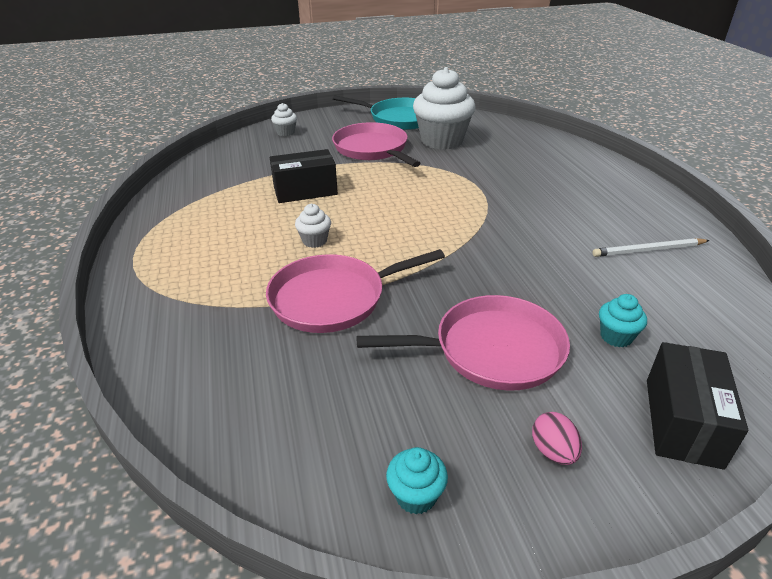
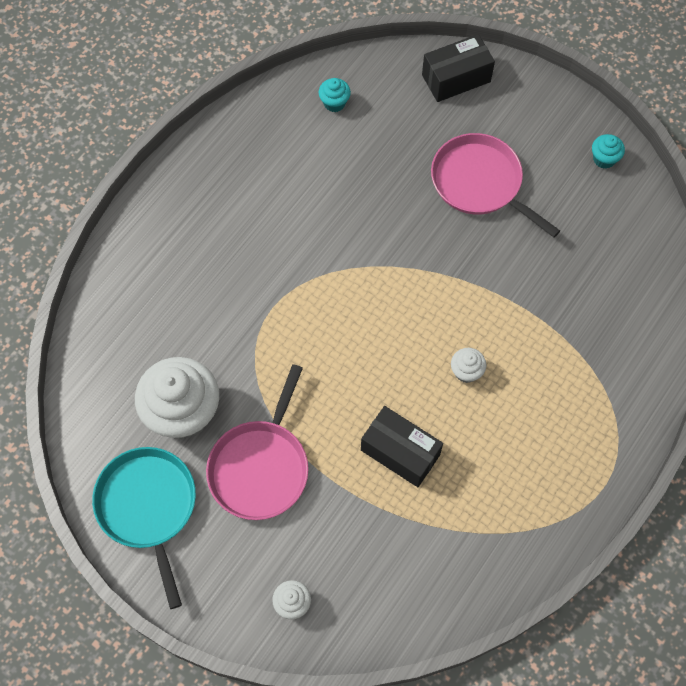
camera: 130 degrees left, 30 degrees up
(333, 298) = (516, 301): pink pan -> none
(553, 451) = (527, 121): pink egg -> none
(616, 337) = (409, 129): turquoise cupcake -> turquoise cupcake (334, 103)
(648, 250) = (283, 147): white pencil -> none

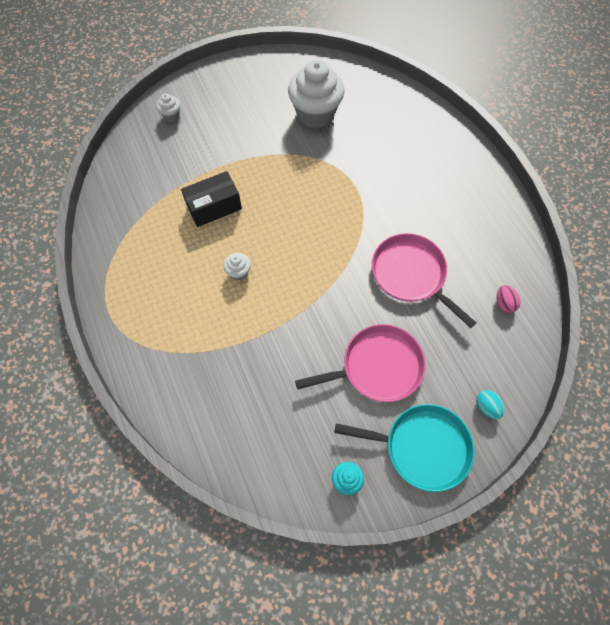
camera: 120 degrees right, 0 degrees up
(148, 507) = (271, 77): turquoise pan -> turquoise pan (422, 447)
(260, 467) = (256, 135): pink pan -> pink pan (411, 274)
(334, 103) = (504, 303): turquoise cupcake -> pink egg
(456, 78) = (486, 407): black box -> turquoise egg

